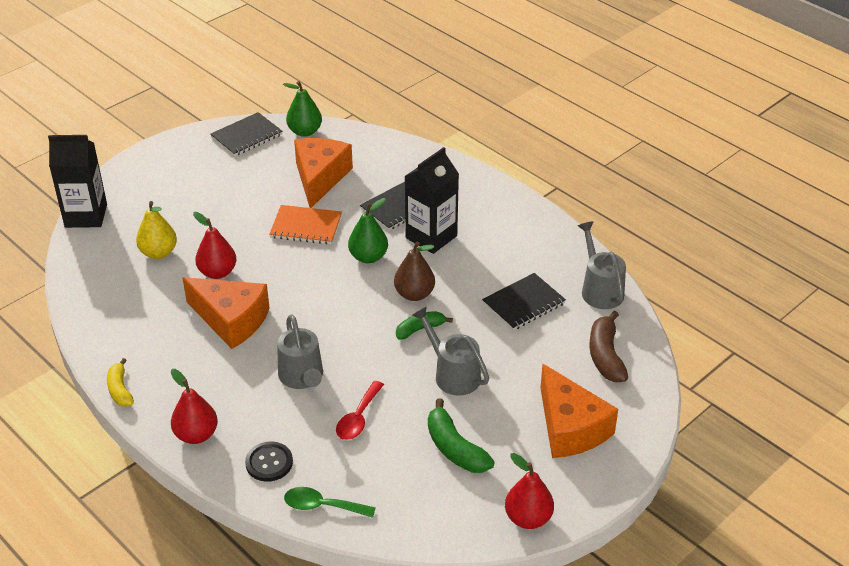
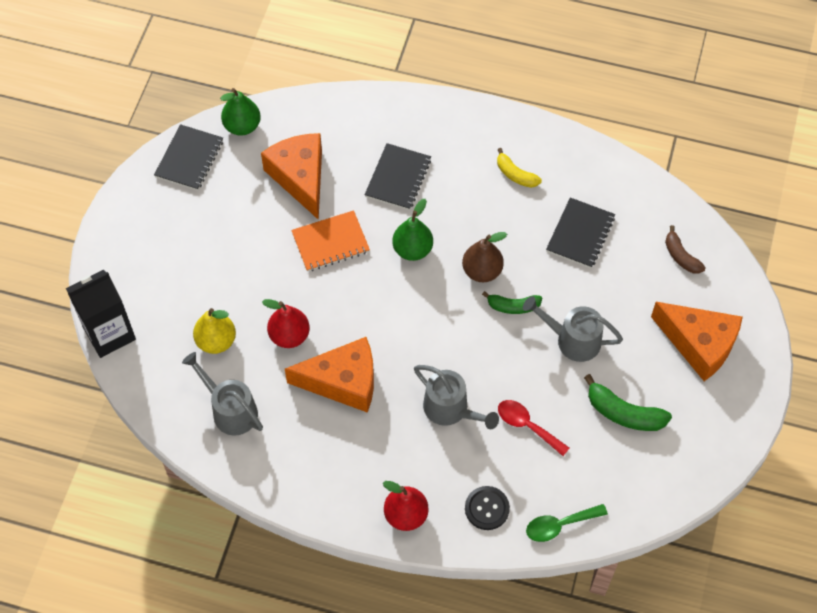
camera: 30 degrees left, 20 degrees up
(120, 390) = (303, 506): yellow banana -> yellow banana (515, 175)
(358, 418) = (527, 425): red spoon -> red spoon turned 135 degrees clockwise
(420, 329) = (513, 306): green banana -> green banana turned 120 degrees counterclockwise
(431, 237) = (451, 198): black carton -> none
(528, 518) = (722, 448): red pear -> none
(599, 289) = (632, 187): grey watering can -> grey watering can (230, 409)
(605, 356) = (681, 256): brown banana -> brown banana, size x0.66

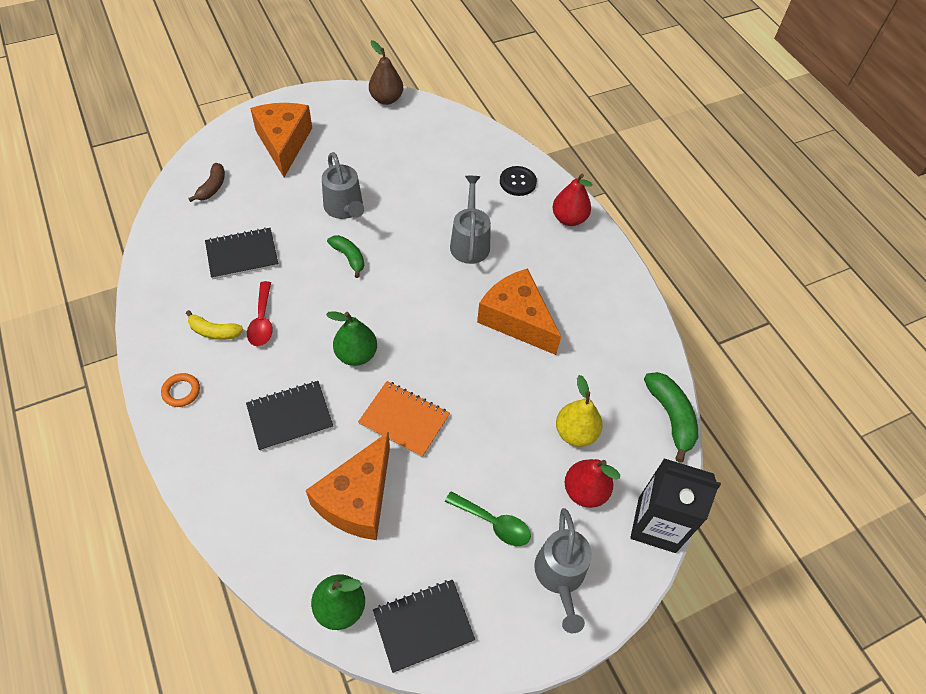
camera: 135 degrees left, 5 degrees down
(230, 409) = (616, 376): grey watering can -> grey watering can (560, 576)
(289, 336) = (517, 383): red pear -> red pear (585, 491)
(477, 129) = (181, 391): none -> orange ring
(482, 271) = (334, 295): brown pear -> brown pear (386, 99)
(515, 175) = (214, 331): yellow banana -> yellow banana turned 105 degrees clockwise
(527, 425) = (438, 195): red spoon -> red spoon (262, 321)
(559, 525) = (489, 143): green spoon -> green spoon (494, 523)
(623, 413) = (377, 153): green banana -> green banana (671, 417)

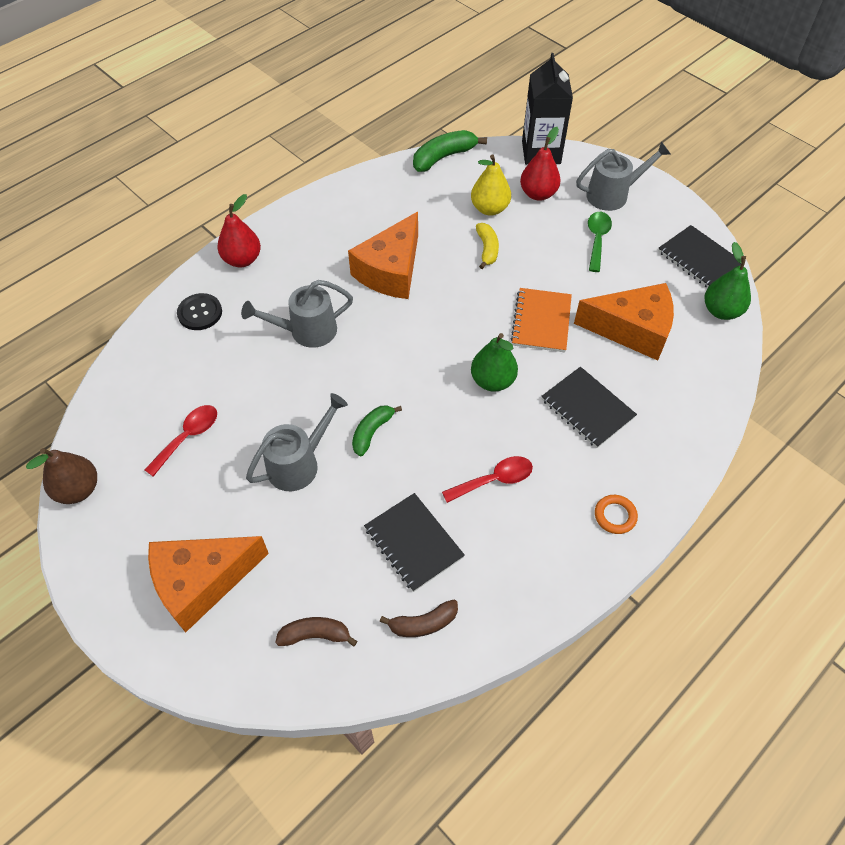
camera: 105 degrees left, 0 degrees up
(181, 242) = (423, 623): none -> brown banana
(214, 331) = (530, 521): yellow banana -> yellow banana (487, 249)
(400, 155) = (188, 437): none -> red spoon

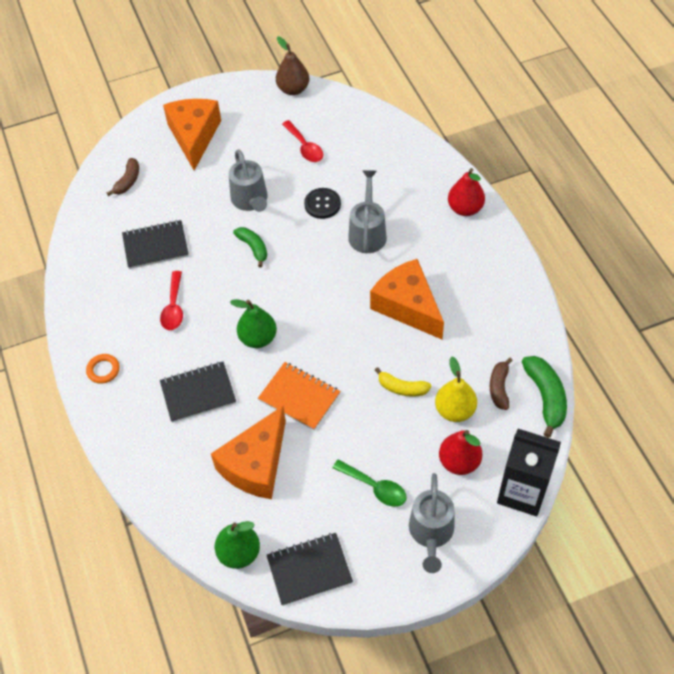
camera: 115 degrees right, 0 degrees up
(200, 313) = (417, 172): black button -> black button (322, 204)
(423, 623) = (101, 234): brown banana -> brown banana (499, 387)

